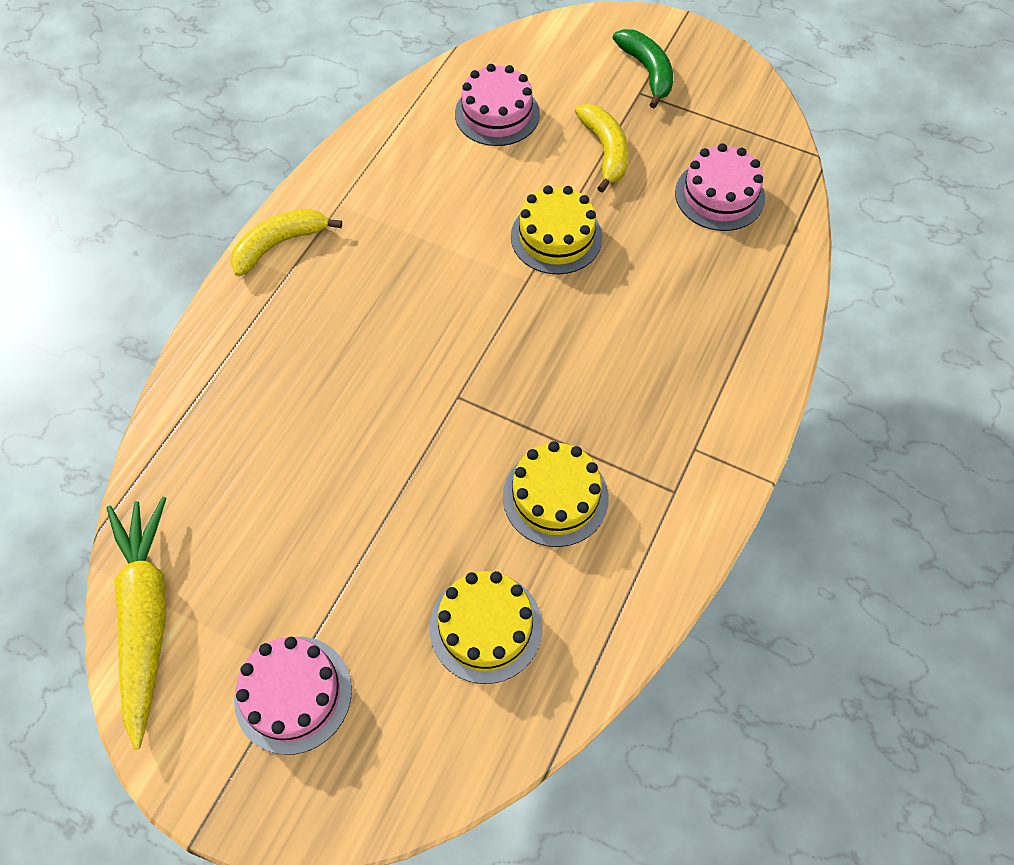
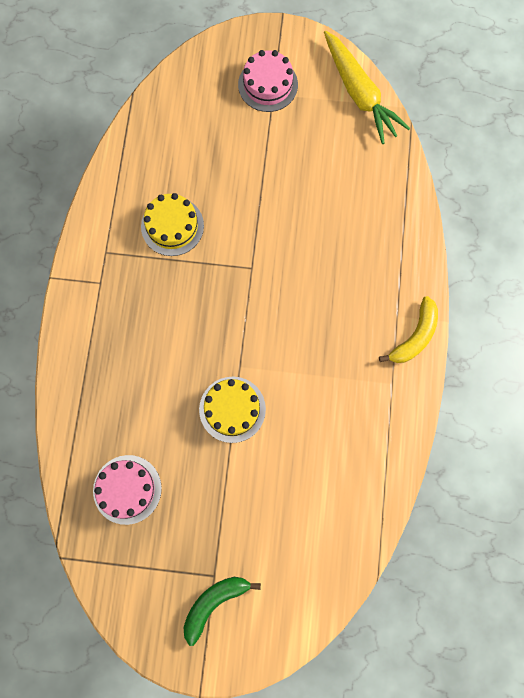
camera: 160 degrees right, 15 degrees up
(485, 627) = (185, 146): yellow cake -> none
(497, 114) = (316, 511): pink cake -> none
(605, 151) = (222, 502): yellow banana -> none
(647, 72) = (214, 603): green banana -> green banana turned 90 degrees clockwise

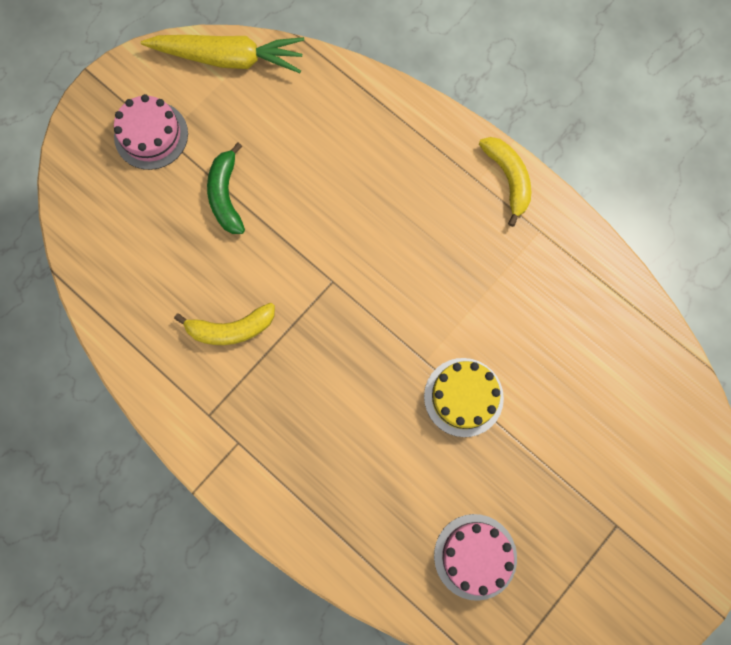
camera: 55 degrees left, 0 degrees up
(172, 226) = (231, 329): yellow cake -> yellow banana
(214, 603) = (643, 542): green banana -> green banana (226, 195)

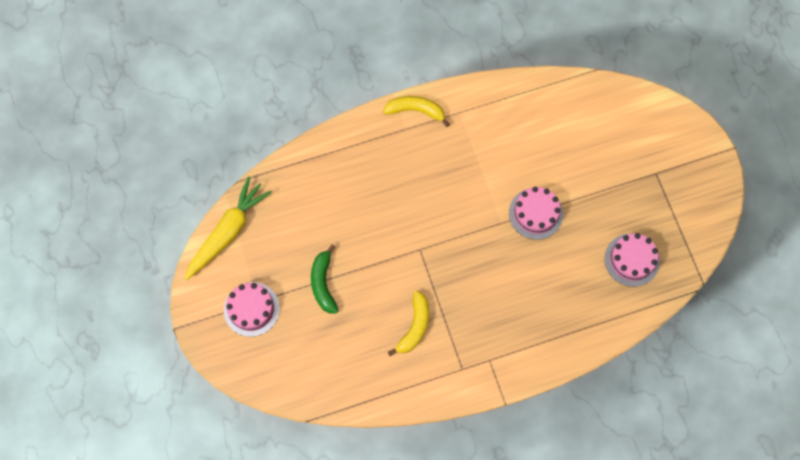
camera: 60 degrees left, 5 degrees down
(226, 195) = (323, 283): green banana -> green banana turned 60 degrees clockwise
(463, 397) = (535, 213): yellow cake -> pink cake

